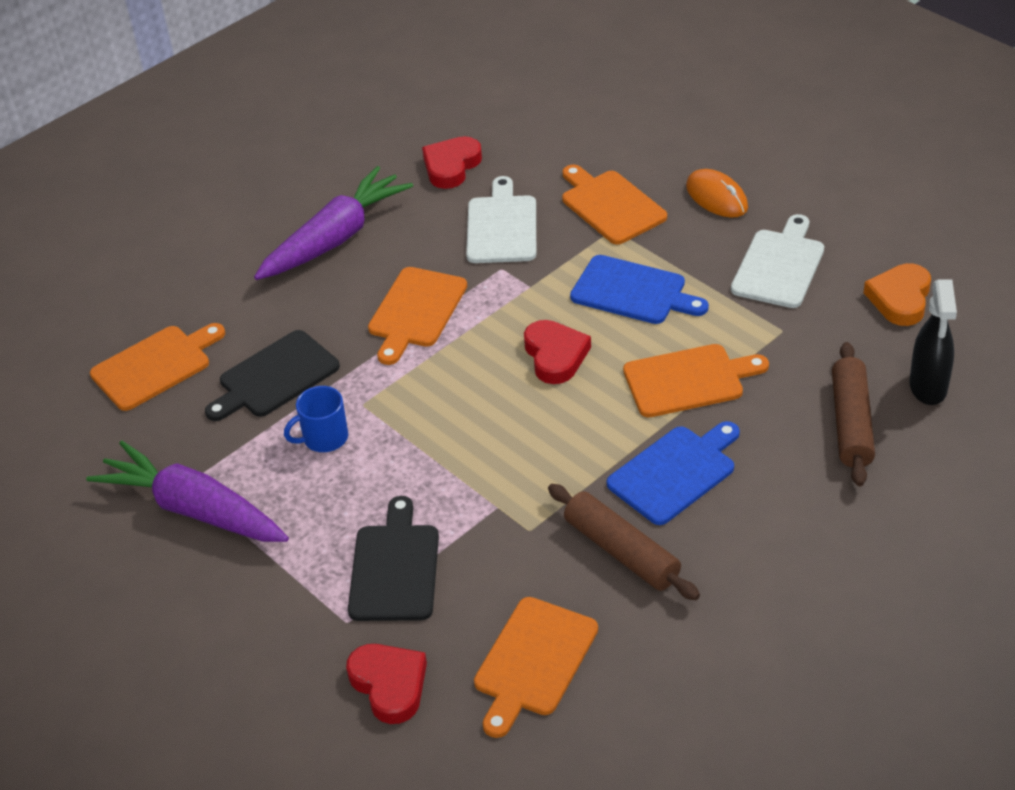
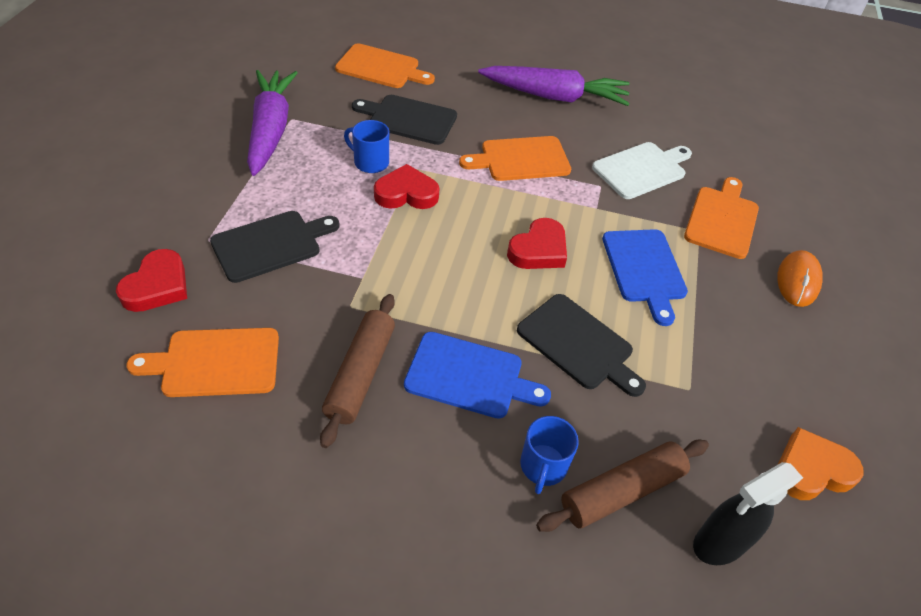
camera: 50 degrees right, 5 degrees up
(451, 166) = (674, 122): red heart -> red heart (406, 193)
(688, 380) = (578, 344): orange cutting board -> black cutting board
(779, 266) = (763, 355): white cutting board -> none
(799, 462) = (543, 466): none -> blue mug

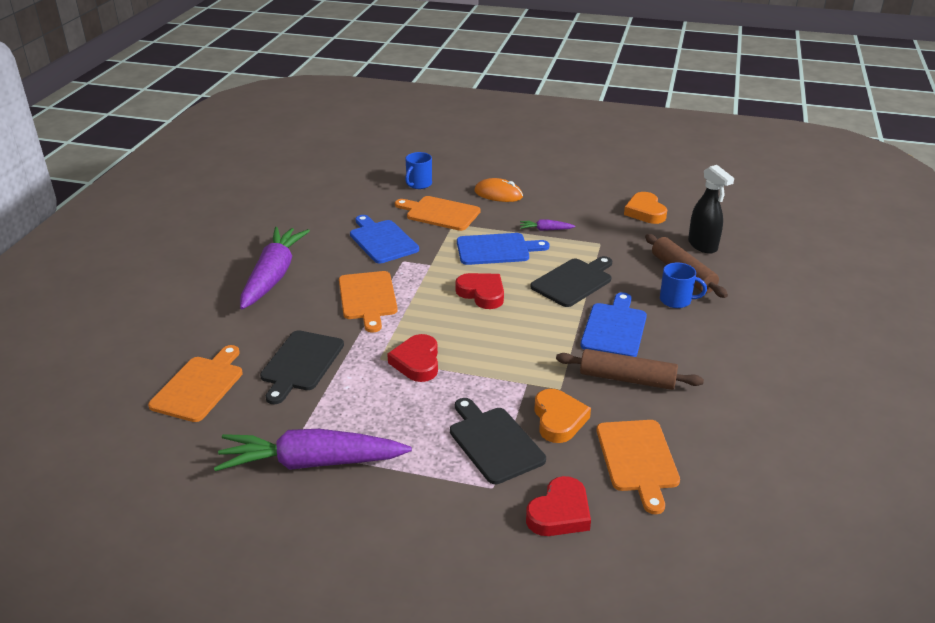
camera: 85 degrees left, 15 degrees down
(157, 286) = (560, 513): red heart -> red heart turned 105 degrees clockwise
(296, 299) = (558, 419): none -> orange heart
(370, 162) = (371, 386): blue mug -> blue mug (418, 184)
(641, 169) = (382, 240): white cutting board -> blue cutting board
(711, 326) = (545, 230): none -> purple carrot

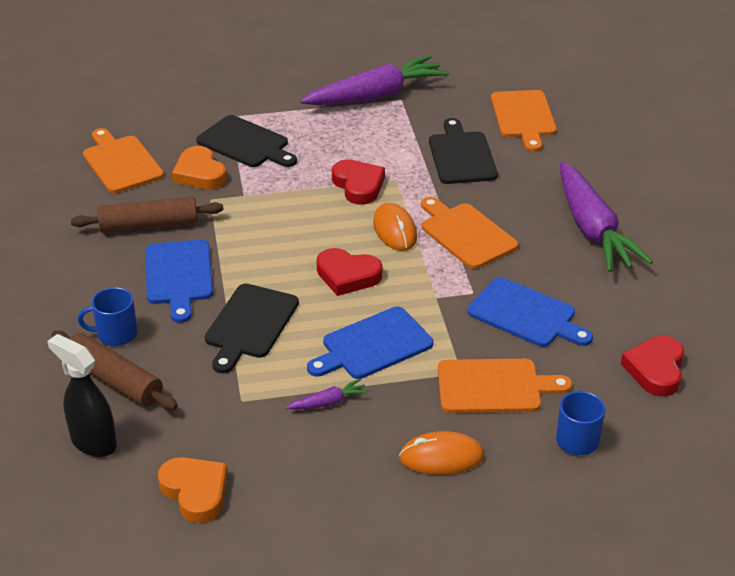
camera: 155 degrees right, 5 degrees up
(419, 316) = (395, 230): none -> orange mouse
(560, 513) = (171, 115): red heart -> red heart (655, 369)

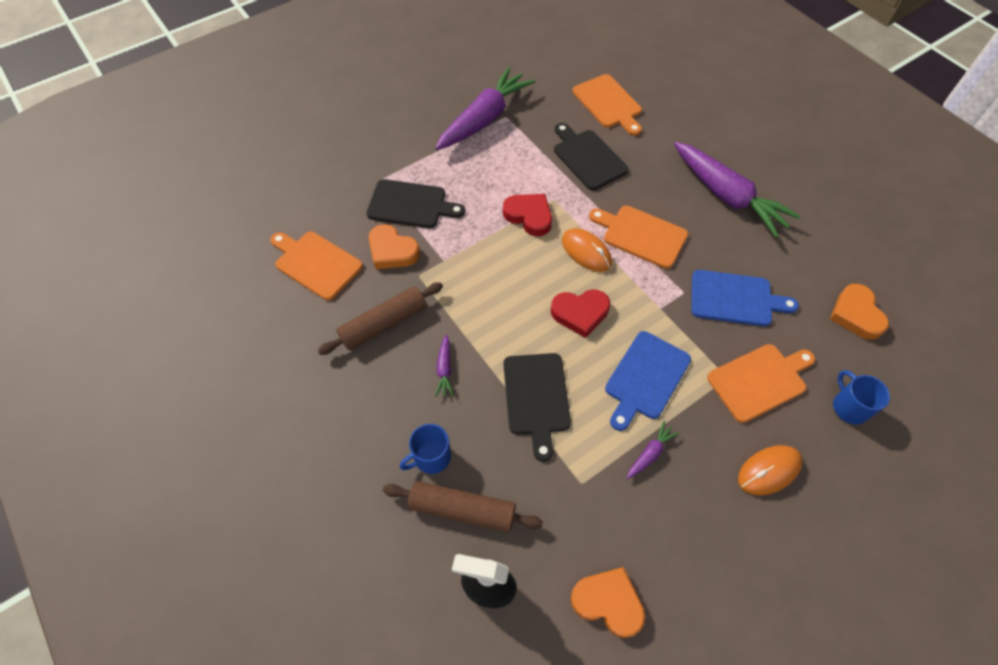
camera: 25 degrees left, 20 degrees up
(179, 276) = (444, 369): blue cutting board -> purple carrot
(655, 369) = (856, 314): red heart -> orange heart

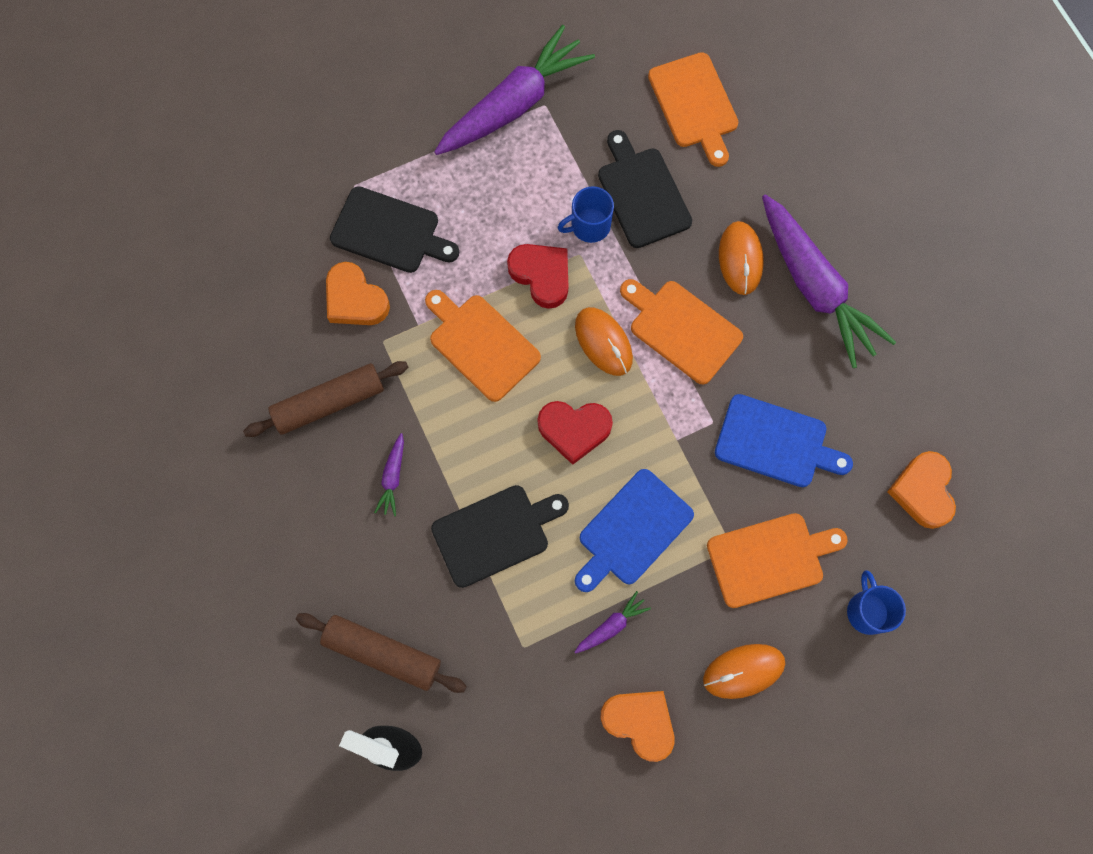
camera: 10 degrees right, 15 degrees up
(316, 264) = (256, 302): orange cutting board -> orange cutting board (481, 344)
(431, 457) = (358, 585): blue mug -> blue mug (589, 226)
(536, 398) = (495, 533): black cutting board -> black cutting board turned 120 degrees counterclockwise
(608, 602) = (520, 783): orange heart -> orange heart (639, 722)
(669, 186) = (740, 259): none -> orange mouse

